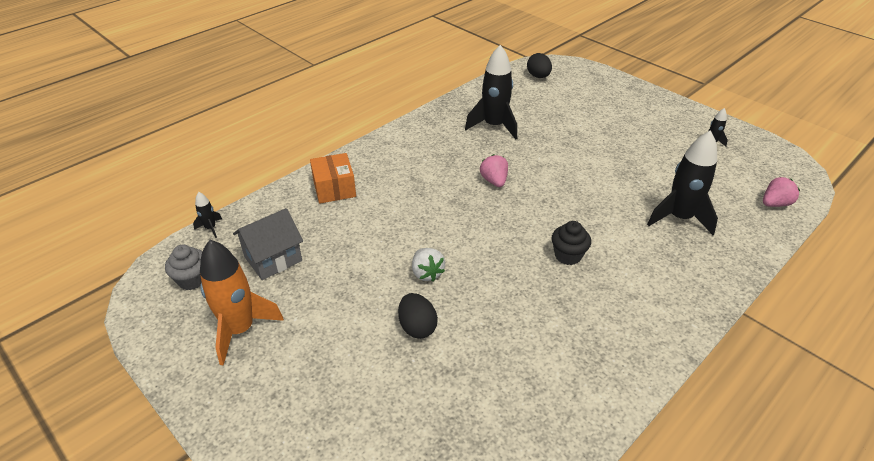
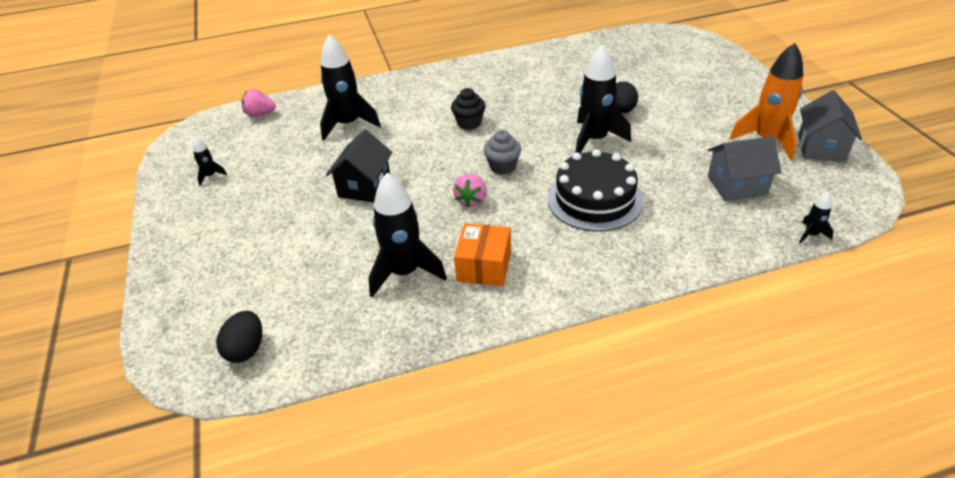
camera: 150 degrees left, 0 degrees up
(179, 336) = (821, 148): none -> grey house
(192, 280) = (820, 187): grey cupcake -> grey cupcake (502, 166)
(334, 188) = (656, 243): orange box -> orange box (484, 266)
(396, 209) = (594, 199): none -> black cake
(427, 273) = (595, 140): white strawberry -> black rocket
(587, 168) = (364, 186): none -> black house

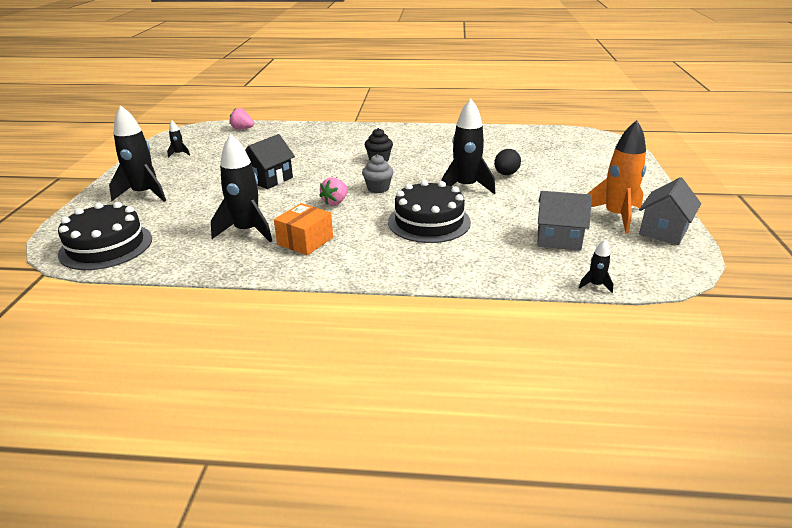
camera: 20 degrees right, 10 degrees down
(246, 349) = (106, 246): black egg -> black cake
(348, 124) = (293, 144): black rocket -> black rocket (144, 194)

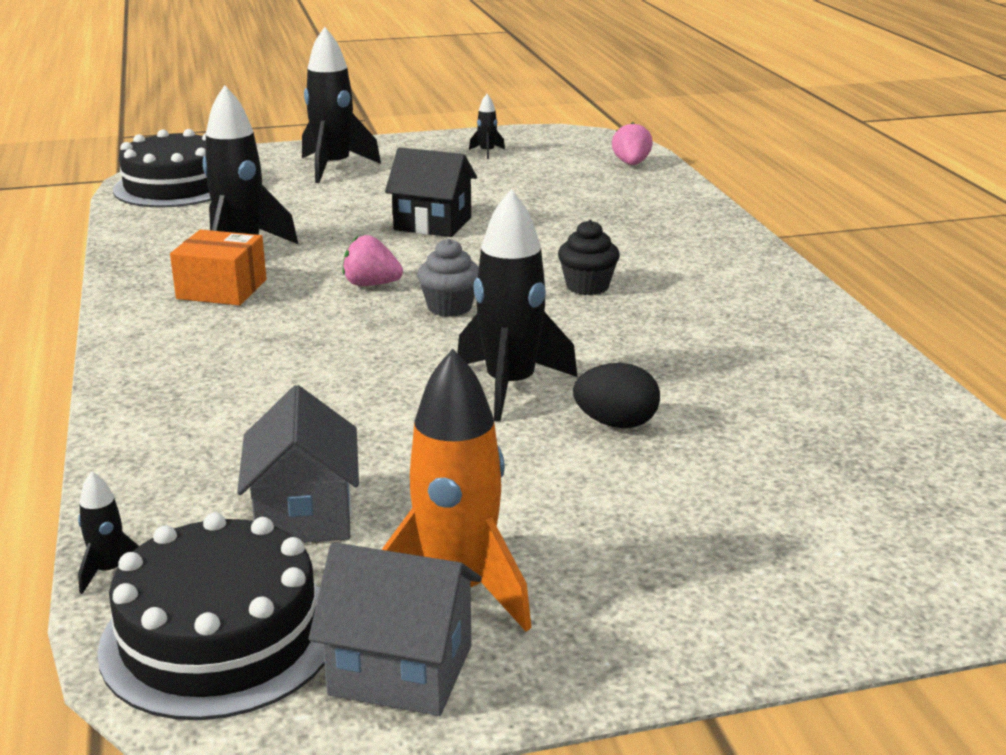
camera: 70 degrees right, 5 degrees down
(429, 222) = (328, 371): black cake -> black cake (220, 637)

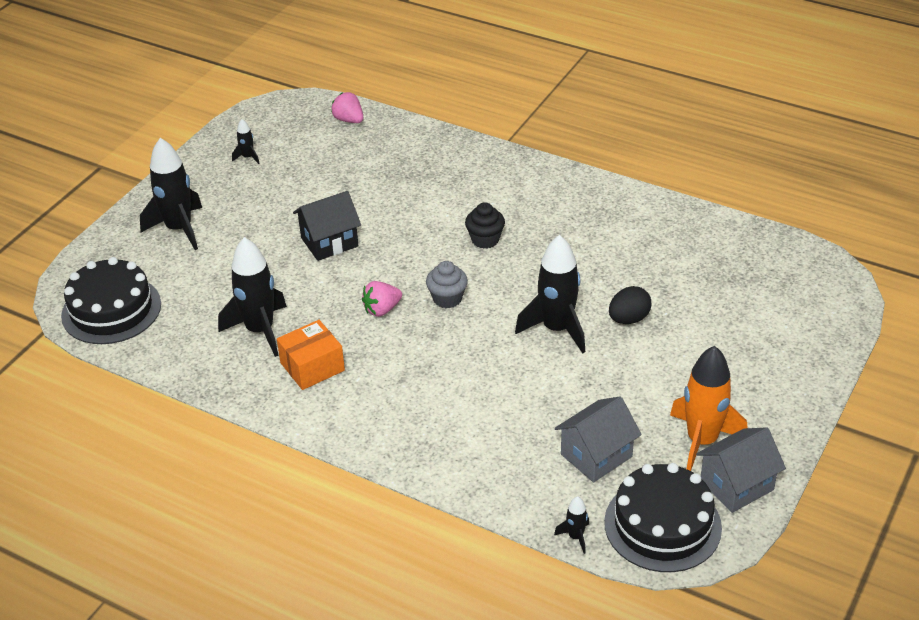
camera: 45 degrees left, 15 degrees up
(304, 515) = (596, 455): grey house -> grey house turned 75 degrees counterclockwise

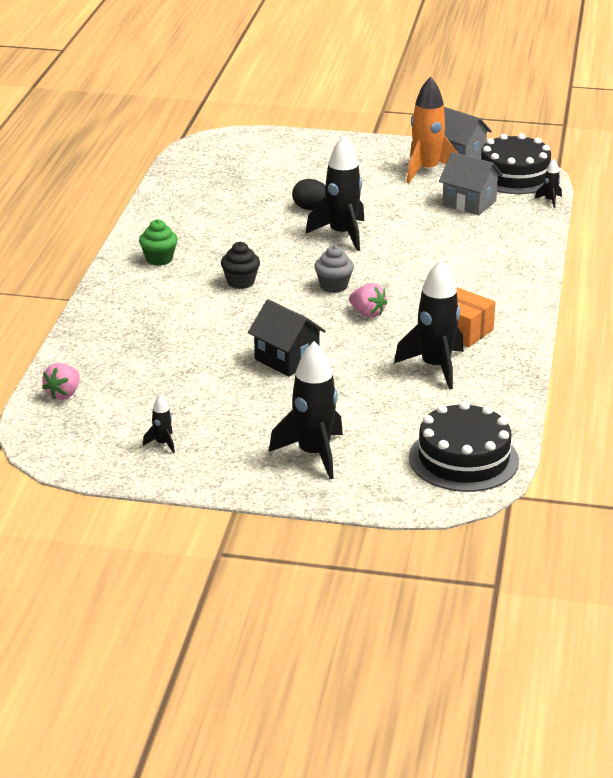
camera: 110 degrees left, 10 degrees down
(555, 197) = (159, 259): none -> green cupcake

